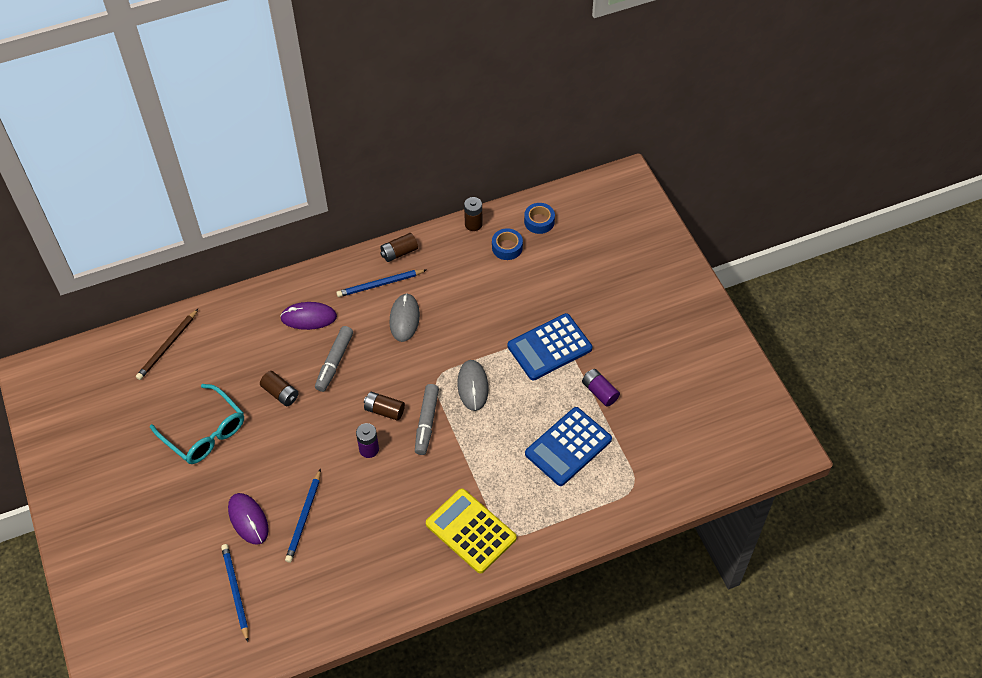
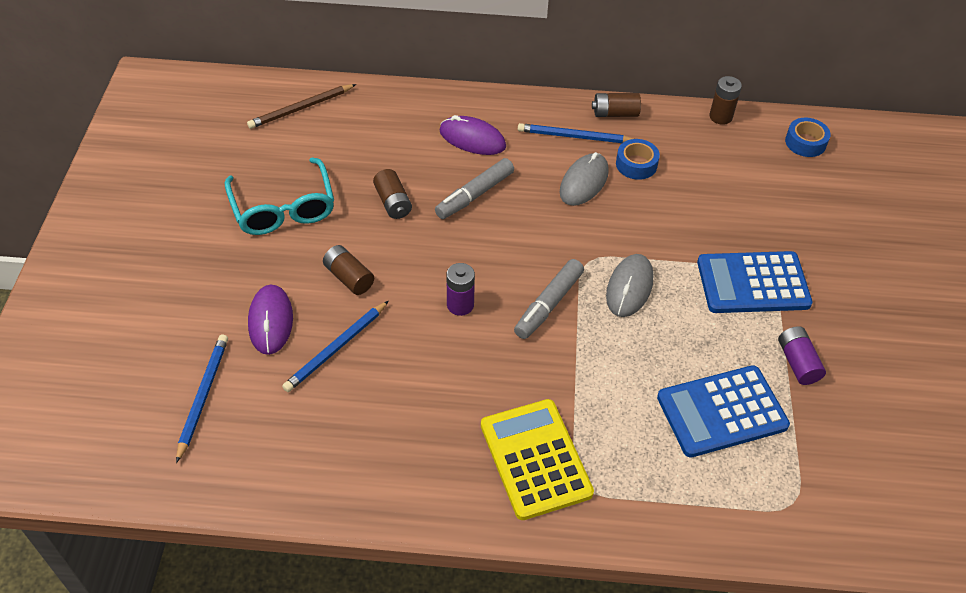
camera: 25 degrees right, 5 degrees down
(384, 410) = (504, 270): brown battery -> brown battery (349, 277)
(507, 247) = (750, 155): blue tape -> blue tape (636, 164)

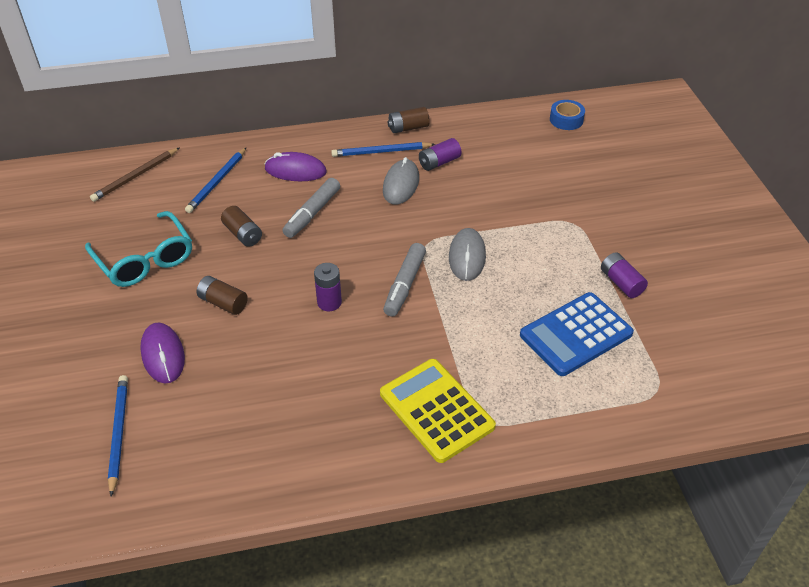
camera: 15 degrees left, 5 degrees down
(336, 348) = (230, 363): blue pencil -> blue pencil (217, 182)
(636, 164) = (439, 162): blue tape -> purple battery
(720, 117) = (493, 114): brown battery -> none
(753, 283) = (564, 231): blue calculator -> none

